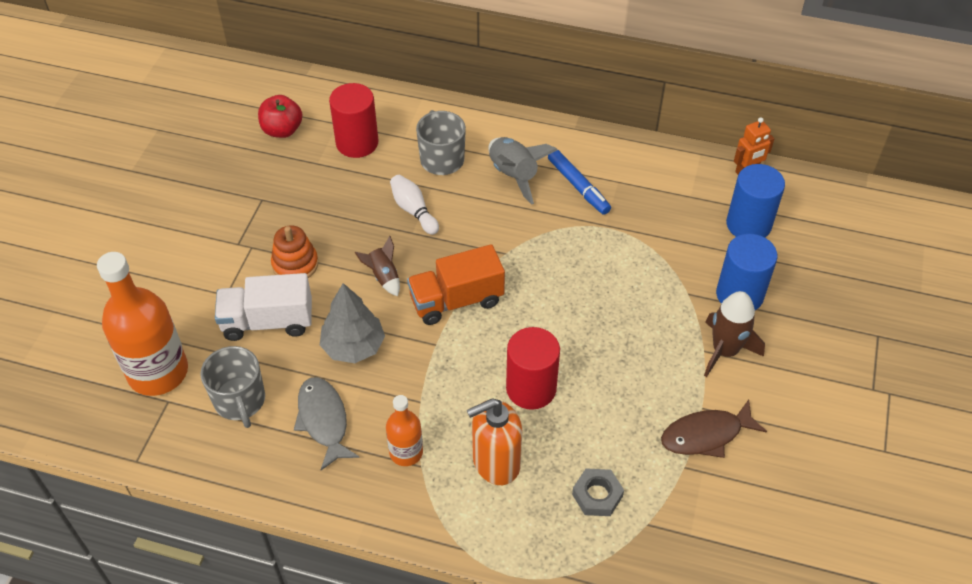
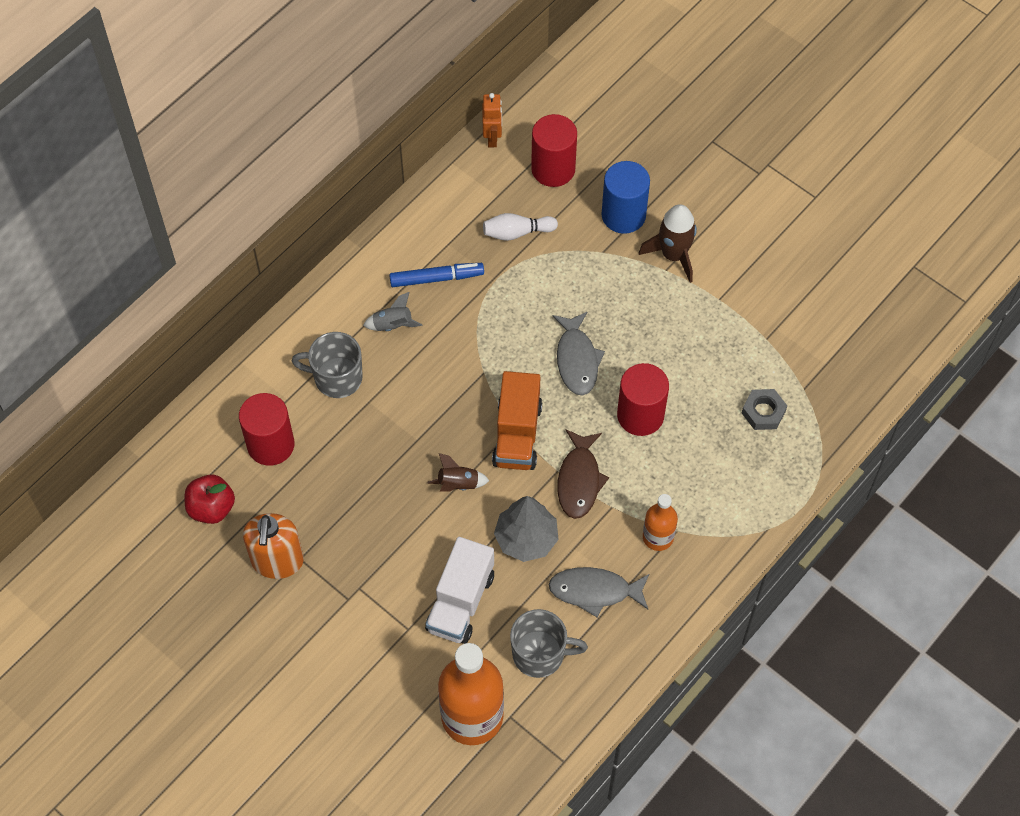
camera: 65 degrees left, 10 degrees up
(295, 264) = (402, 555): orange stacking toy -> none
(414, 210) = (390, 428): white bowling pin -> white bowling pin (517, 232)
(495, 462) = (699, 473): orange soap dispenser -> orange soap dispenser (277, 561)
(513, 175) = (393, 325): grey rocket -> grey rocket, size x0.61
(560, 316) = (577, 360): none -> grey fish
(706, 435) = (745, 309): brown fish -> brown fish (579, 480)
(748, 224) = (553, 169): blue cylinder -> red cylinder

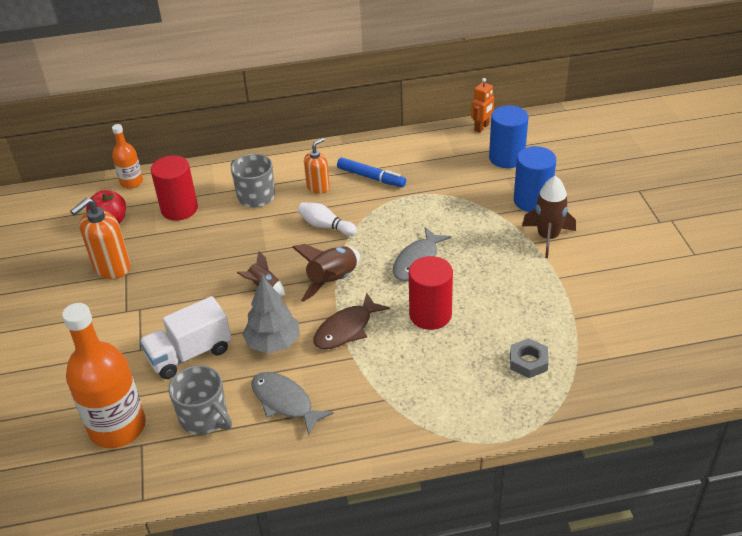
camera: 40 degrees right, 20 degrees down
(393, 325) = (318, 187): grey rocket -> orange soap dispenser
(517, 232) = (448, 178): white bowling pin -> white bowling pin (325, 226)
(517, 434) = (332, 281): orange truck -> brown rocket
(553, 169) = (506, 158): red cylinder -> blue cylinder
(658, 537) = (366, 395): orange bottle -> orange bottle (131, 182)

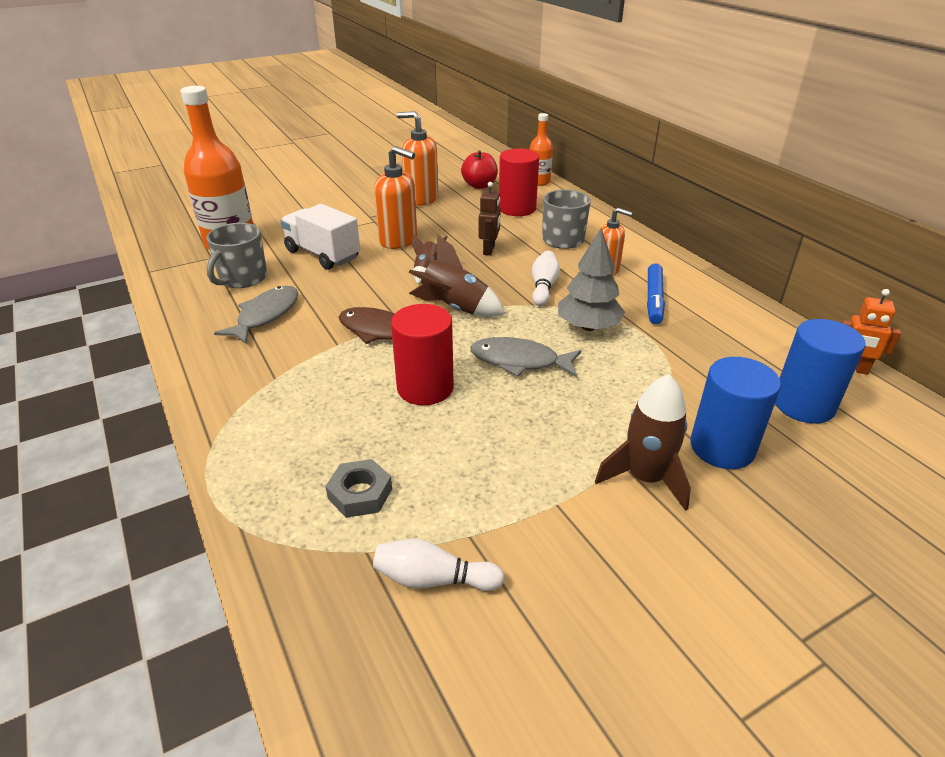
camera: 70 degrees right, 5 degrees down
(193, 297) = (399, 240): none -> orange soap dispenser
(248, 243) = (489, 250): none -> brown robot
(273, 343) = (348, 292): grey tree -> grey tree (588, 327)
(602, 338) = (433, 579): none -> white bowling pin

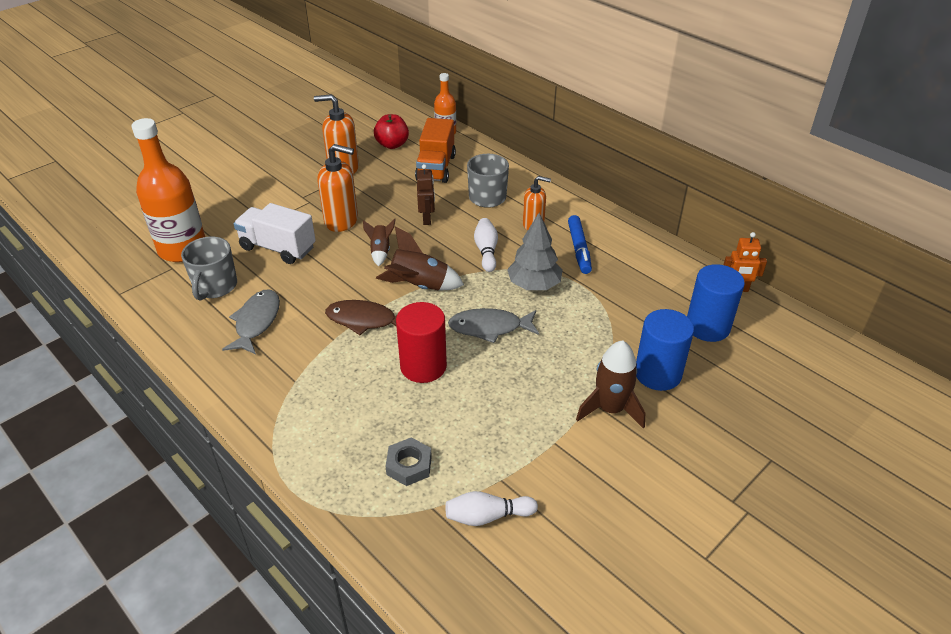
camera: 15 degrees left, 5 degrees up
(517, 209) = (436, 168): red cylinder -> orange truck

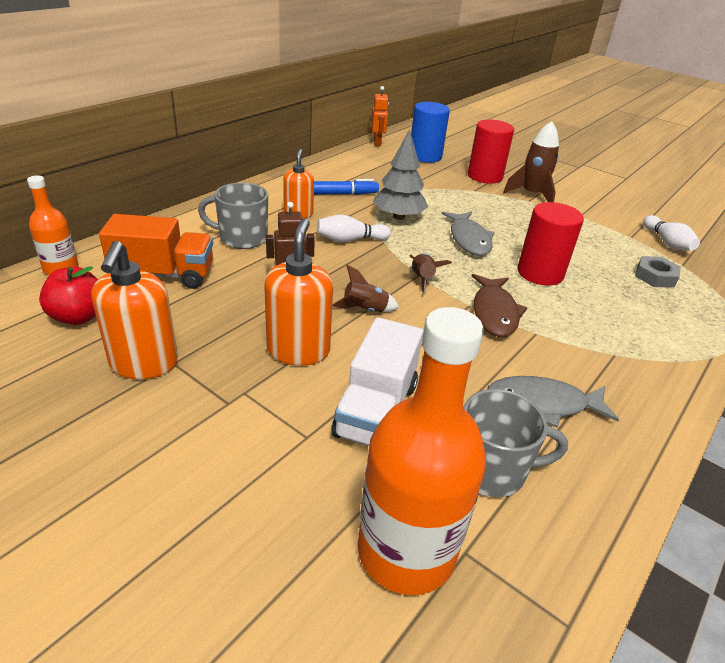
camera: 100 degrees left, 5 degrees down
(419, 286) = (422, 279): brown rocket -> brown rocket, size x0.61
(658, 374) = (485, 176): blue cylinder -> red cylinder

